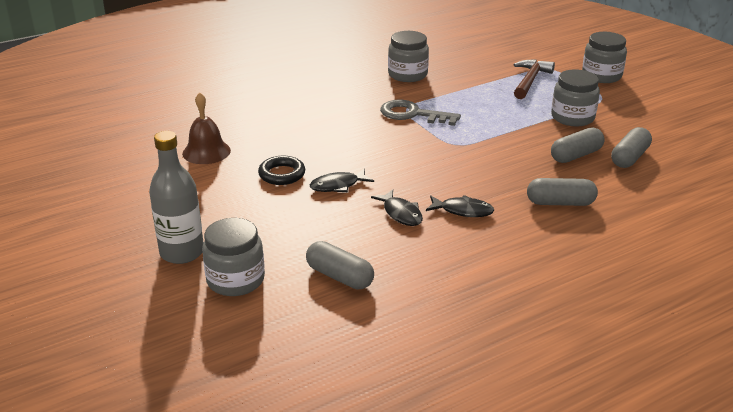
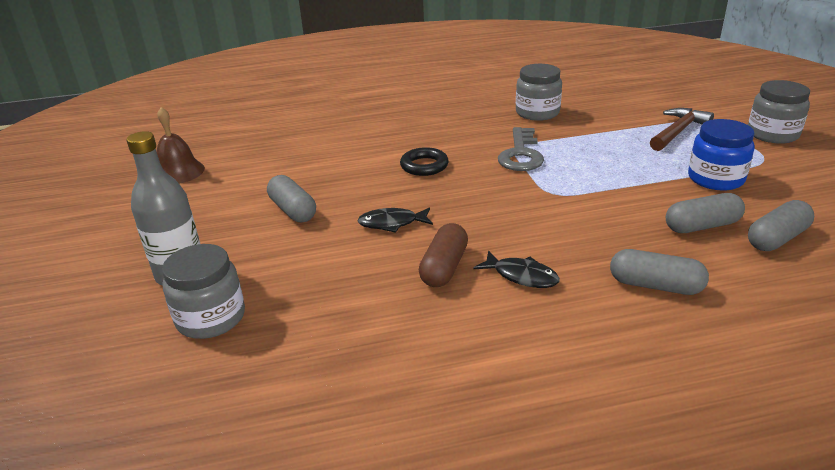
camera: 20 degrees right, 0 degrees up
(206, 152) = (282, 169): brown bell -> brown bell (178, 172)
(282, 174) = (341, 202): black ring -> black ring (424, 166)
(339, 276) = (326, 336): grey capsule -> grey capsule (293, 210)
(401, 213) = (444, 267): black fish -> brown capsule
(413, 114) = (521, 154): grey key -> grey key turned 120 degrees counterclockwise
(572, 117) = (715, 179): grey jar -> blue jar

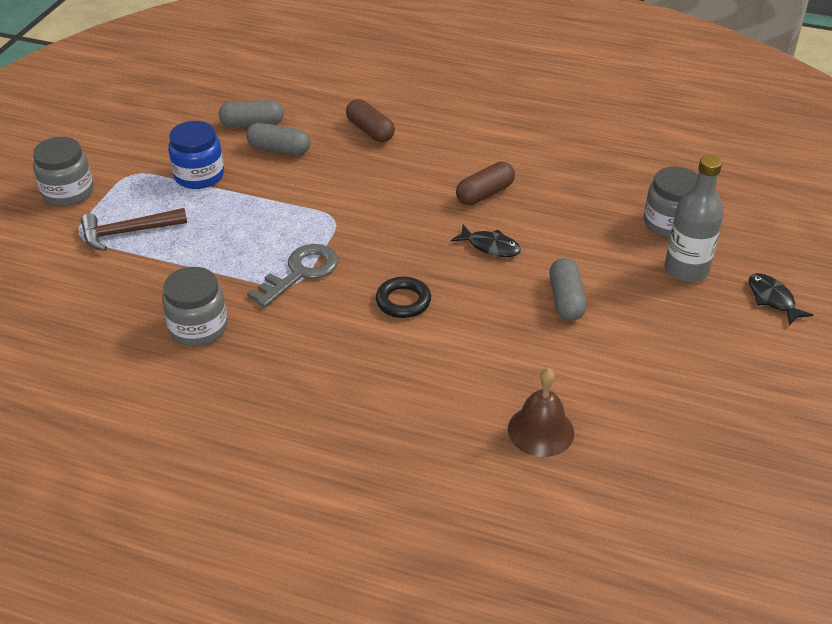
camera: 150 degrees left, 10 degrees up
(178, 172) = (669, 422): brown bell -> brown bell (540, 431)
(521, 276) = (441, 168): black fish -> black fish (772, 299)
(655, 285) = (370, 131): grey capsule -> brown capsule

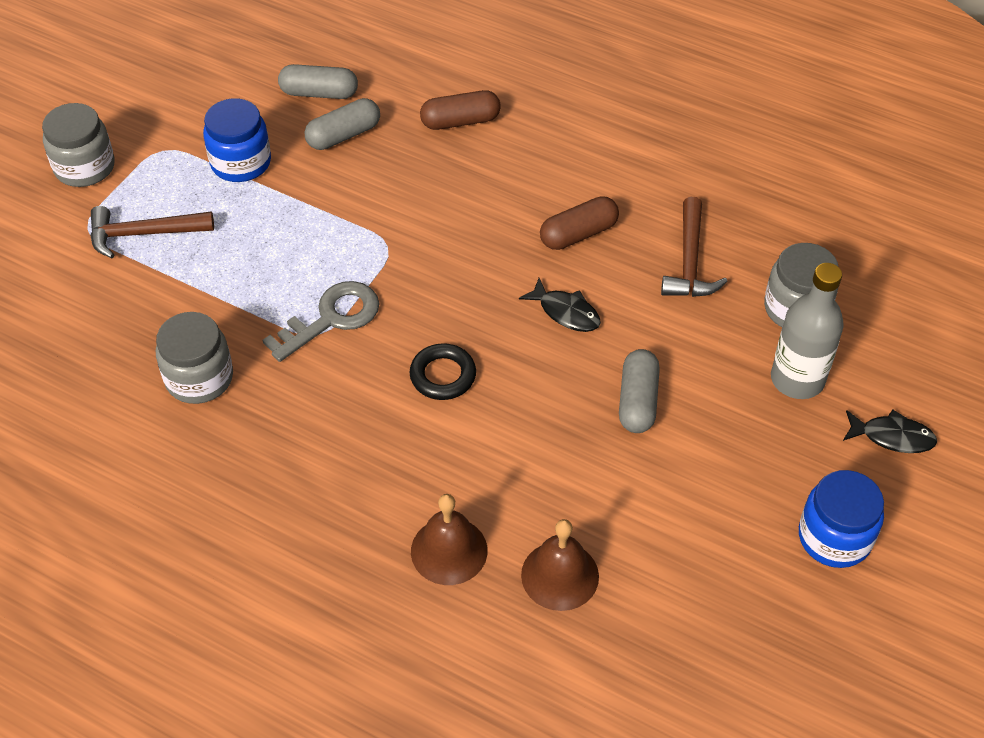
camera: 10 degrees right, 10 degrees up
(279, 149) = (343, 135): grey capsule -> grey capsule turned 60 degrees counterclockwise
(370, 131) = (460, 121): brown capsule -> brown capsule turned 75 degrees counterclockwise
(443, 425) = (449, 550): none -> brown bell
(577, 202) = (690, 262): none -> brown hammer
(752, 374) = (834, 537): none -> blue jar
(772, 299) = (892, 437): black fish -> black fish turned 120 degrees clockwise

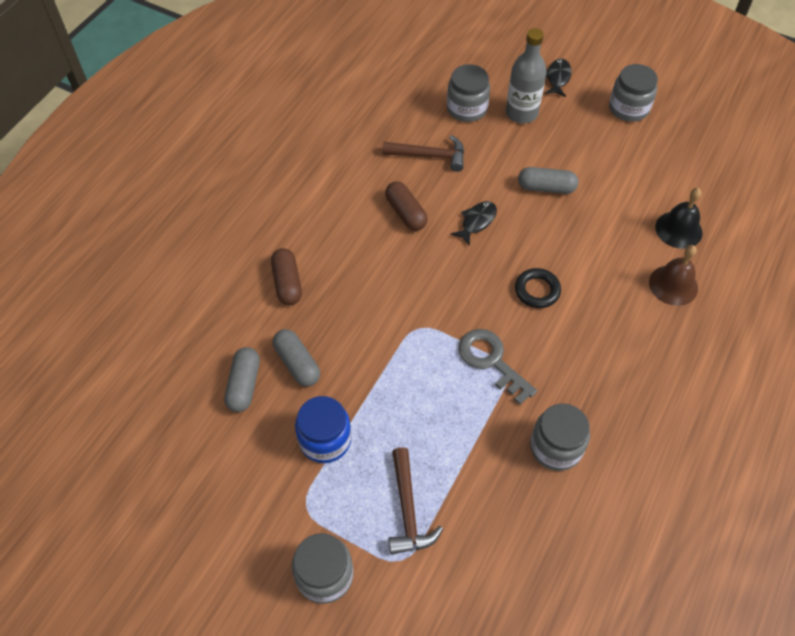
camera: 90 degrees left, 5 degrees up
(560, 575) = (678, 229): brown bell -> black bell
(834, 537) = (628, 108): blue jar -> grey jar

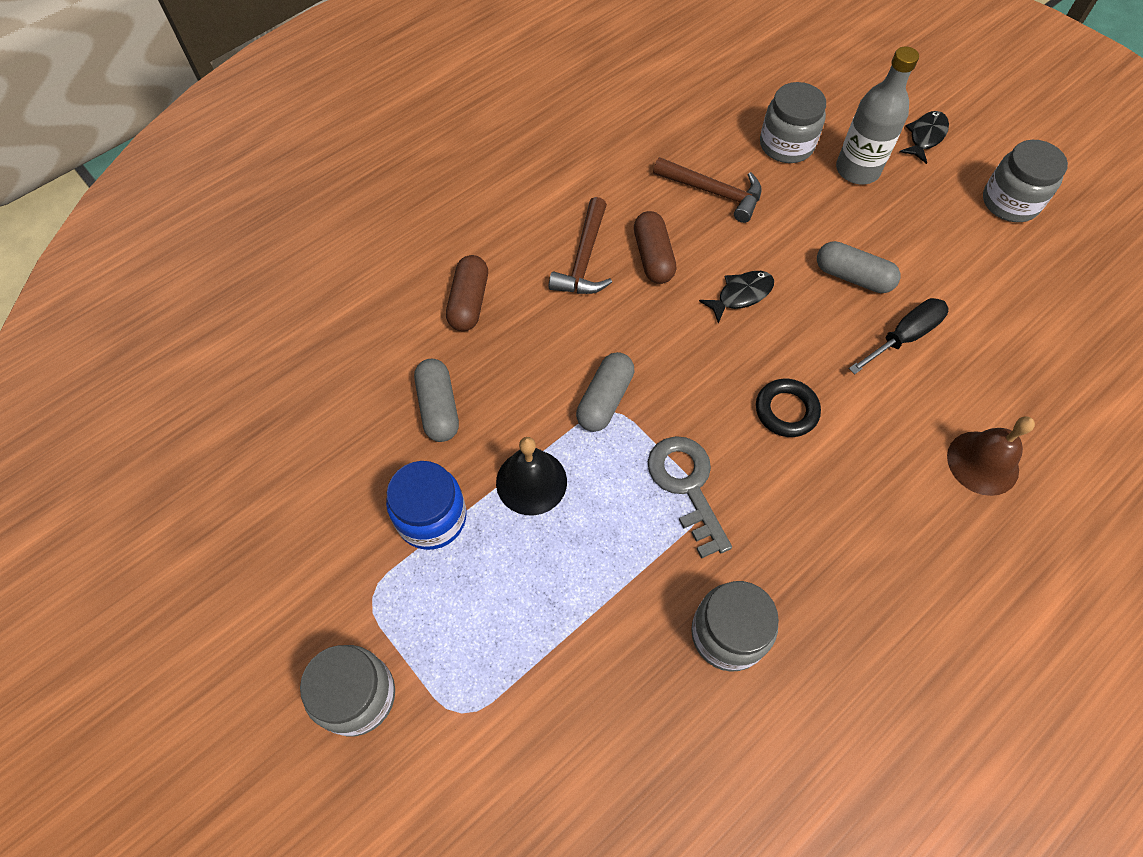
camera: 20 degrees right, 5 degrees up
(244, 385) = (363, 414): grey capsule -> grey capsule (604, 399)
(408, 510) = (497, 649): brown hammer -> brown hammer (584, 259)
(594, 218) = (904, 337): none -> black screwdriver
(678, 229) = (1020, 388): black bell -> black bell (531, 482)

